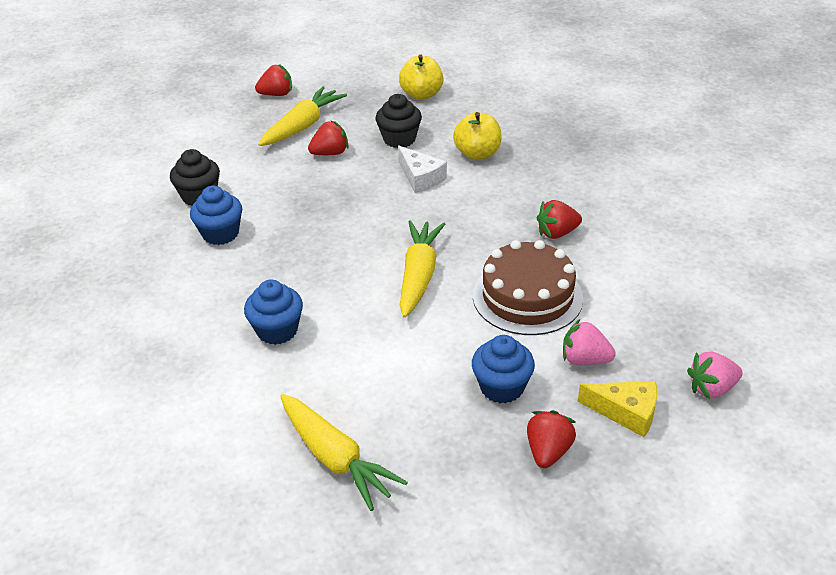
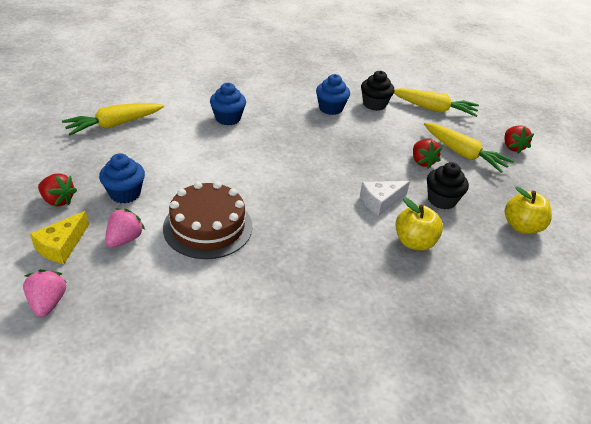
camera: 95 degrees right, 0 degrees up
(419, 275) = (256, 179): yellow carrot -> yellow carrot (433, 109)
(557, 233) = (281, 264): red strawberry -> none

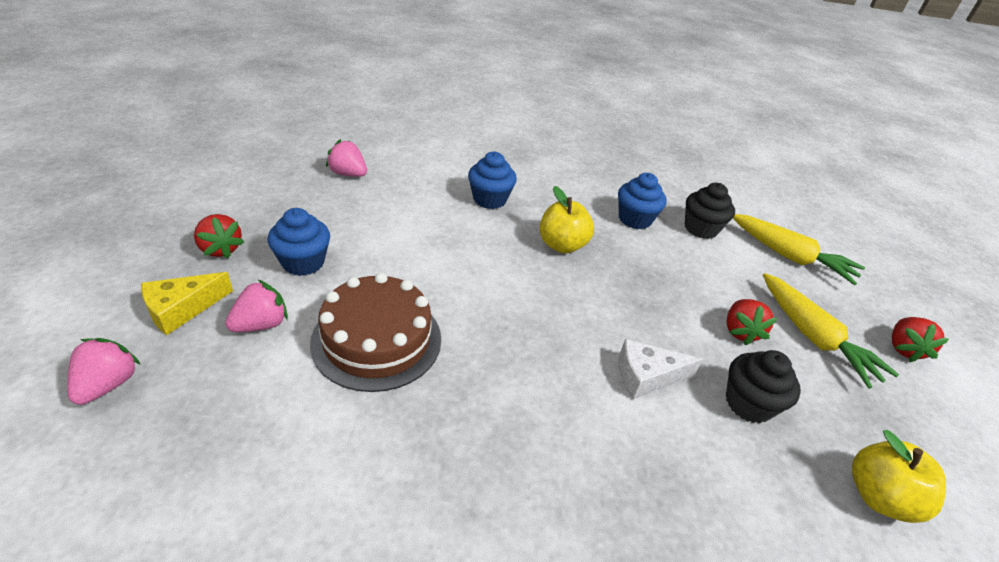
camera: 20 degrees right, 0 degrees up
(114, 125) = (348, 174): yellow carrot -> pink strawberry
(414, 242) = (672, 463): yellow apple -> yellow apple (562, 245)

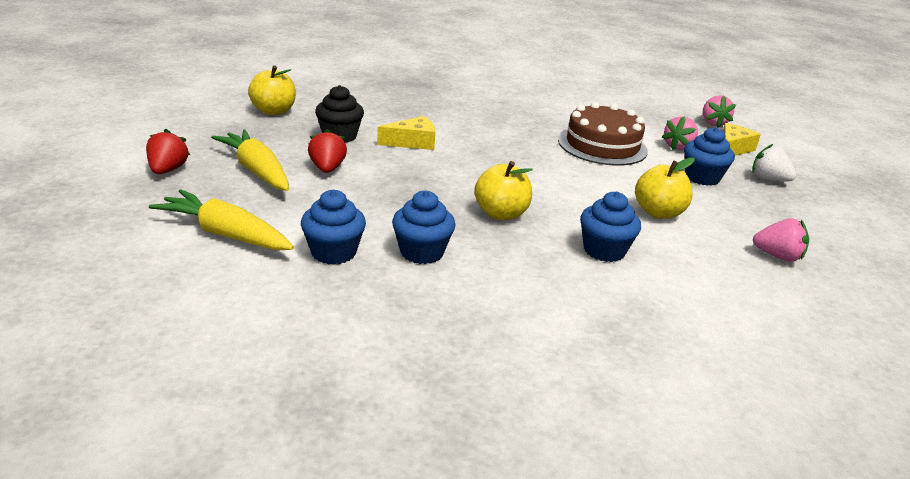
camera: 170 degrees right, 10 degrees down
(220, 249) = (768, 179): red strawberry -> white strawberry
(407, 225) = (658, 213): none -> yellow apple
(646, 376) = (413, 142): white cheese -> yellow cheese
(700, 229) = (333, 252): black cupcake -> blue cupcake

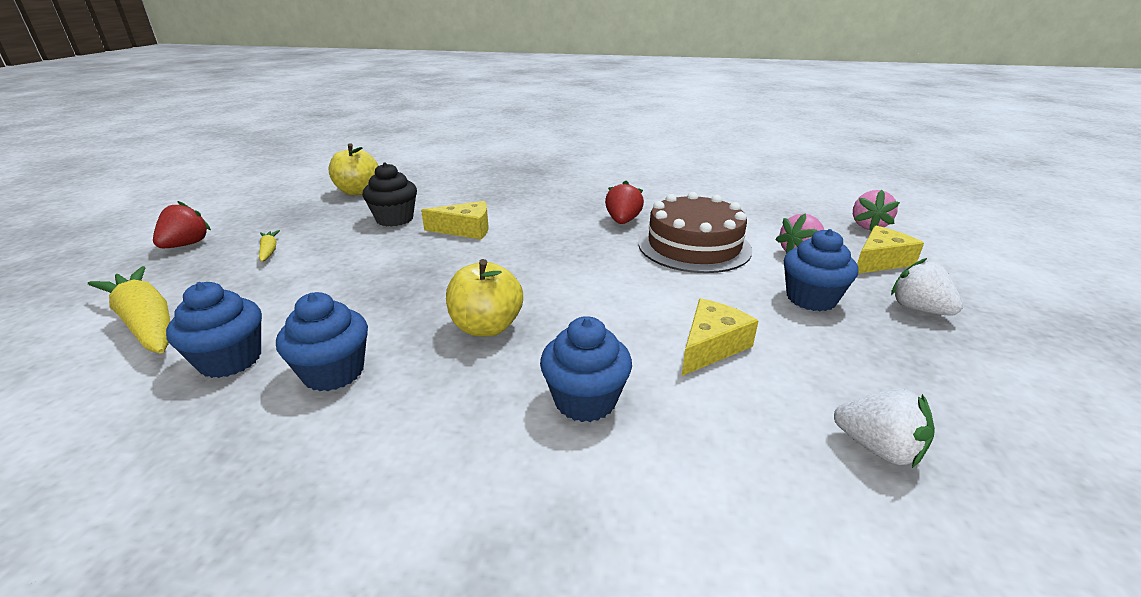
camera: 20 degrees right, 0 degrees up
(257, 170) = (269, 251): yellow carrot -> yellow carrot, size x0.46
(327, 169) = (342, 253): red strawberry -> red strawberry (622, 221)
(658, 213) = (711, 346): yellow apple -> yellow cheese
(777, 256) = (877, 448): pink strawberry -> white strawberry

